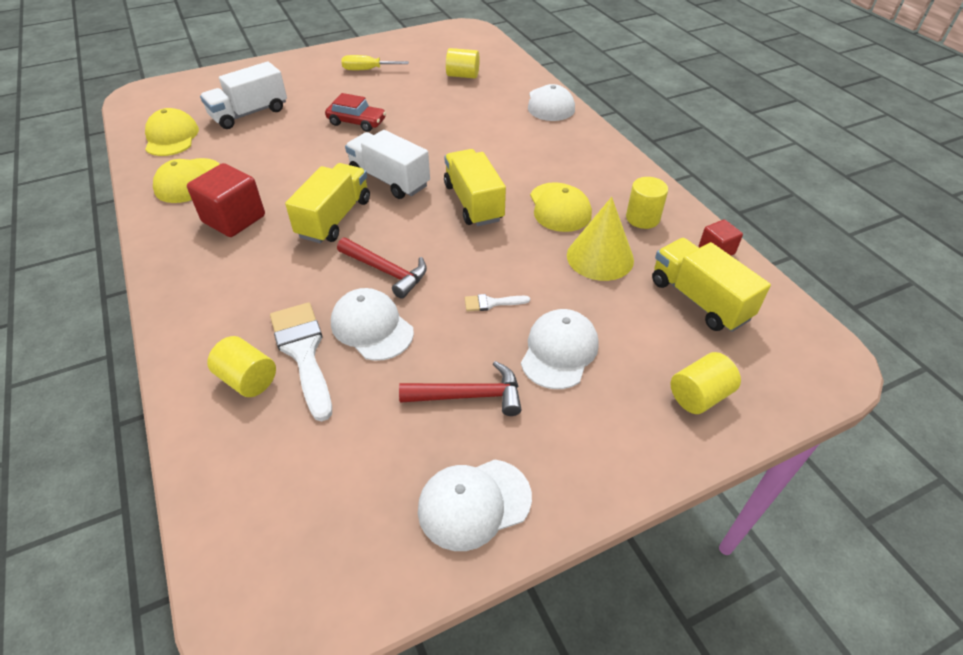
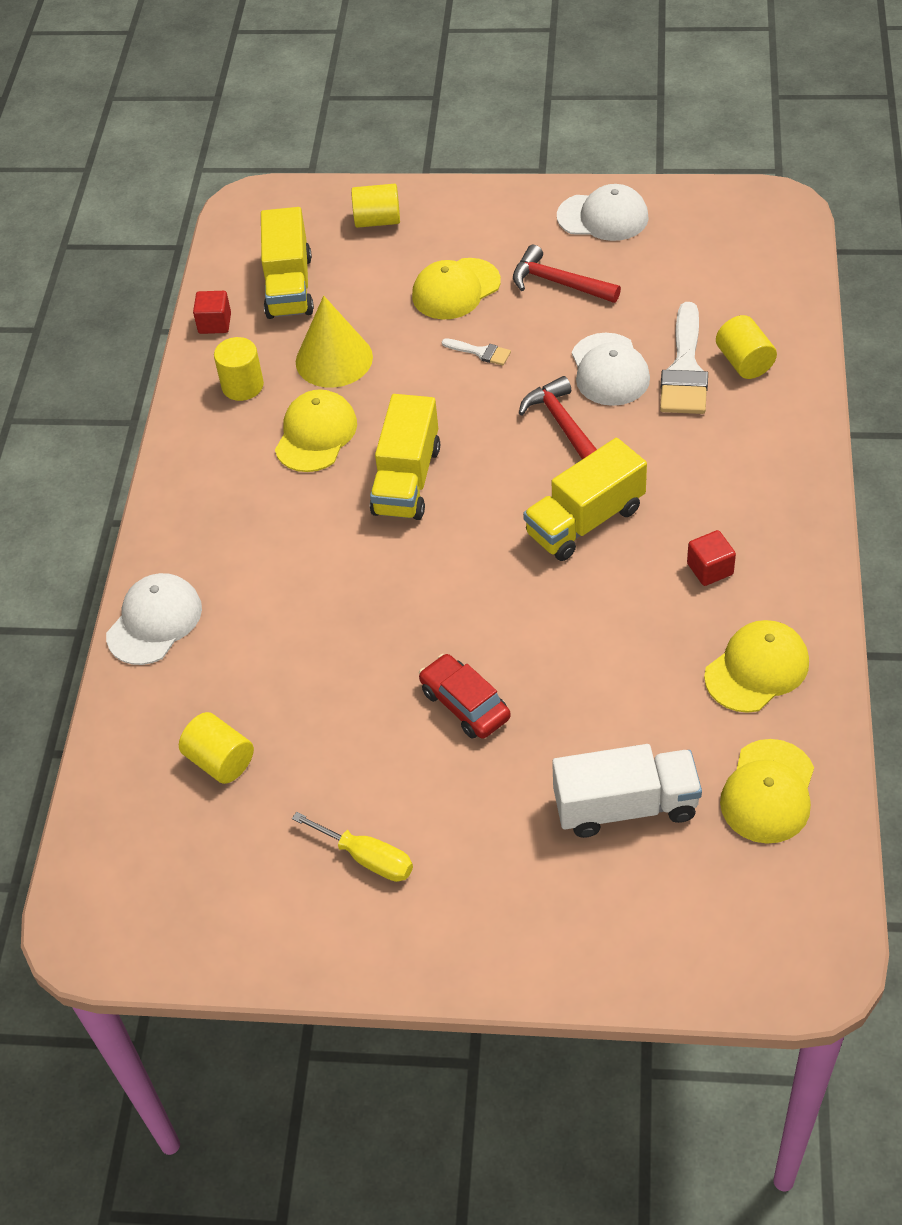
camera: 145 degrees left, 5 degrees up
(234, 219) = (710, 569): red cube -> red cube, size x0.55
(389, 180) = (485, 559): white truck -> none
(559, 351) = (456, 289): white cap -> yellow cap

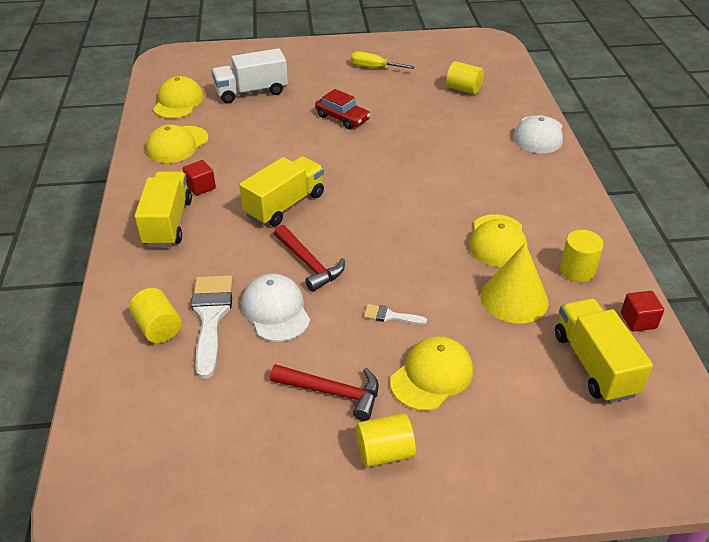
camera: 165 degrees right, 10 degrees down
(377, 220) = (546, 453): yellow cylinder -> yellow cylinder (384, 452)
(407, 480) = (416, 218): yellow truck -> yellow truck (168, 223)
(603, 217) = (296, 483): white cap -> none

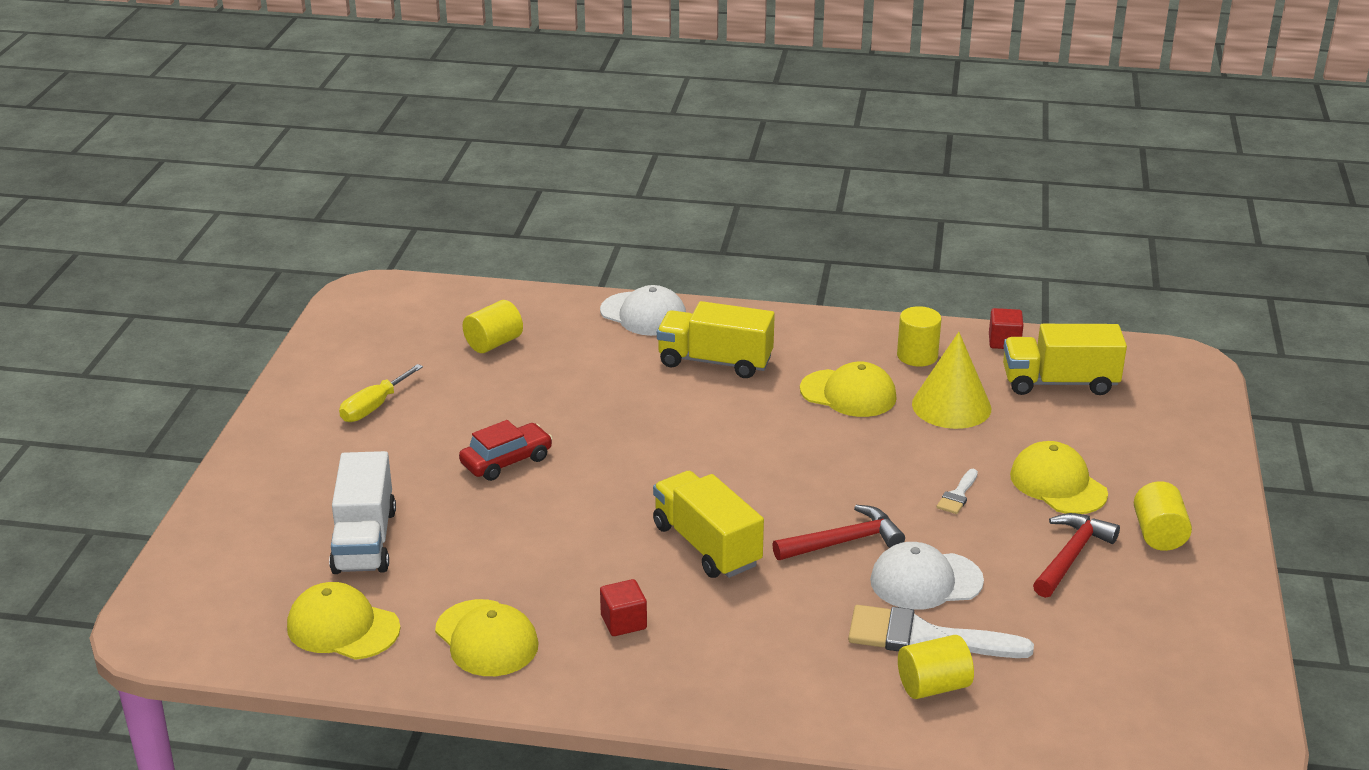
camera: 75 degrees left, 10 degrees down
(168, 223) = (703, 663): yellow truck -> yellow truck (715, 362)

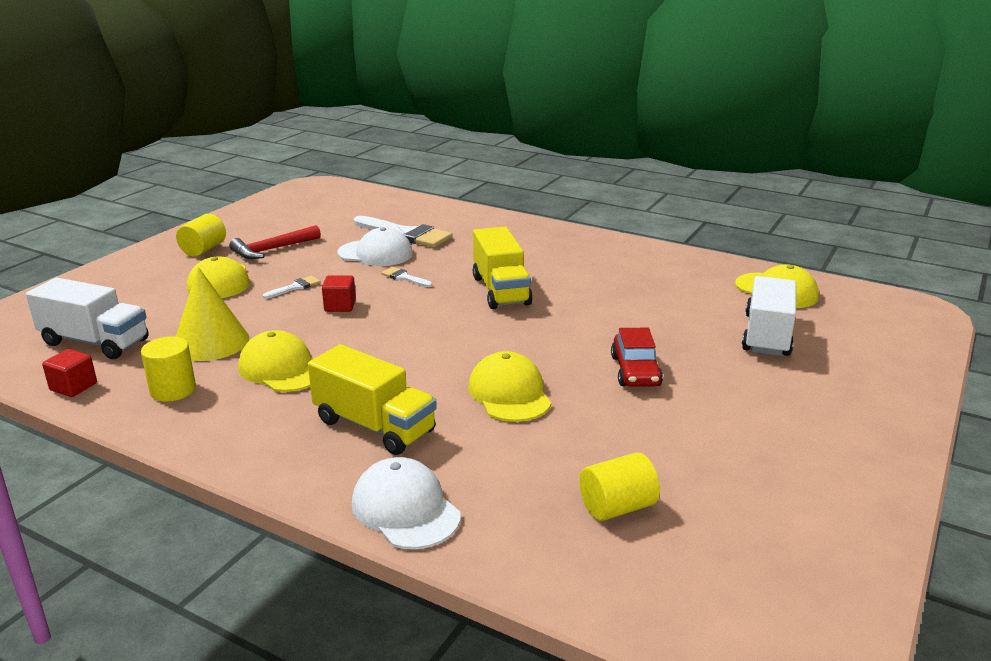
camera: 160 degrees left, 5 degrees down
(374, 407) = (772, 451): yellow screwdriver -> none
(486, 638) = (675, 272): yellow cap -> yellow cap (509, 393)
(506, 461) = (635, 371): red car -> red car turned 75 degrees counterclockwise
(623, 622) = (582, 265): red cube -> red cube (340, 306)
(844, 541) = (404, 277): red hammer -> white brush
(933, 686) = (424, 219): yellow cylinder -> none
(1059, 383) = (95, 342): yellow truck -> white truck

